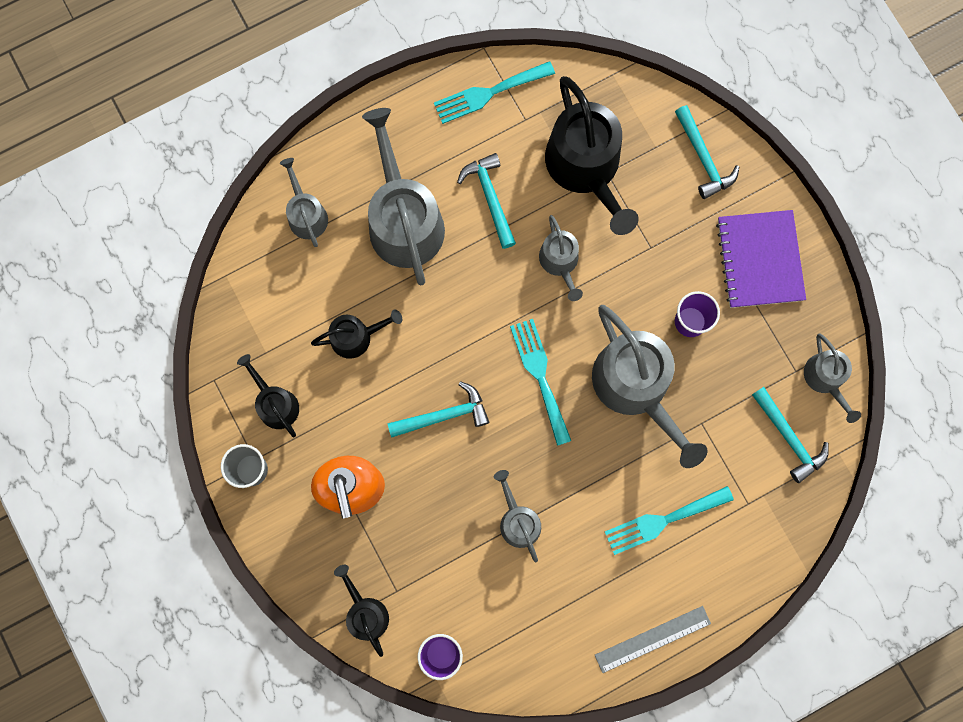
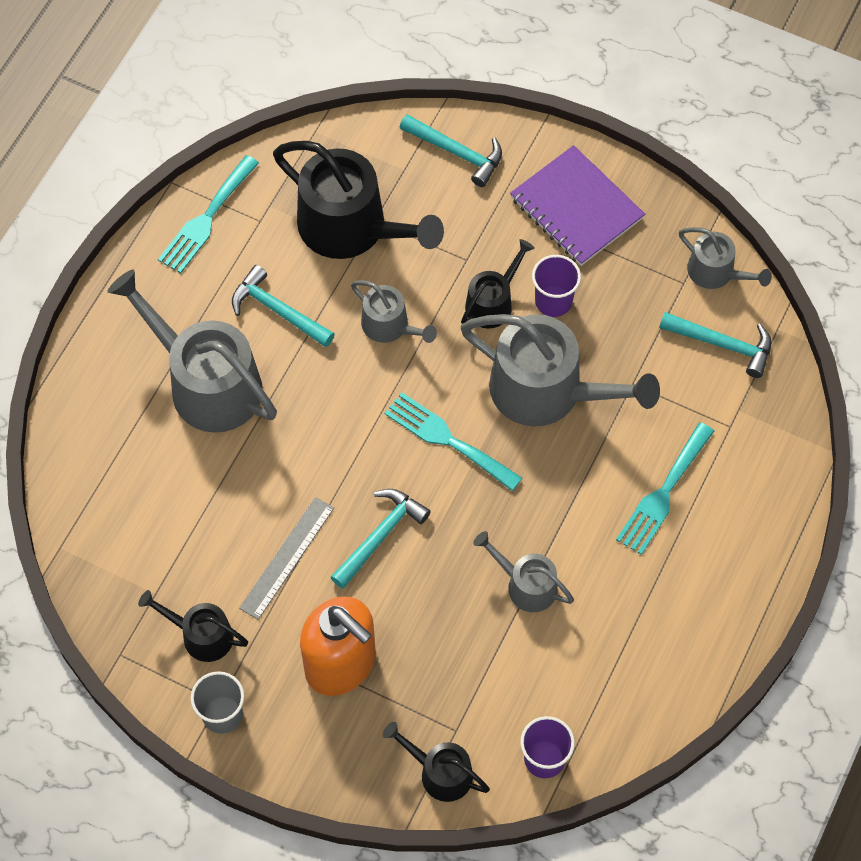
camera: 35 degrees left, 15 degrees down
(306, 214) = (103, 439): grey watering can -> none
(356, 337) = (238, 520): black watering can -> black watering can (492, 303)
(652, 639) = (736, 606): grey ruler -> grey ruler (287, 558)

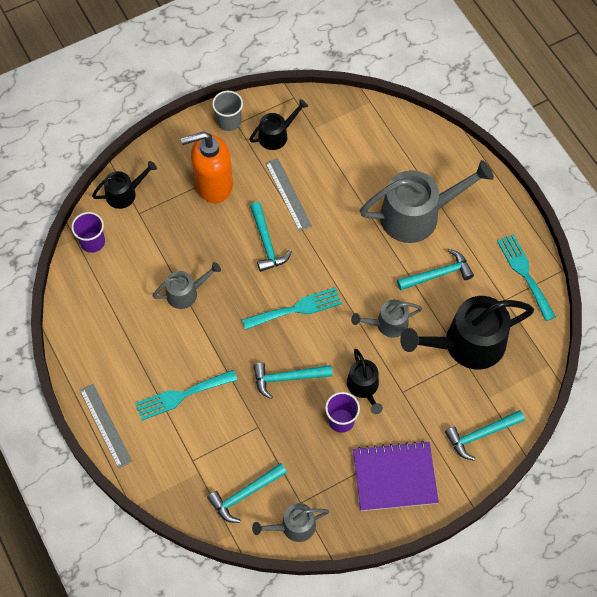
camera: 125 degrees right, 0 degrees up
(547, 391) = (287, 378): grey watering can -> turquoise hammer
(663, 493) = (181, 395): turquoise fork -> turquoise fork turned 90 degrees counterclockwise
(770, 553) = (105, 425): none -> grey ruler

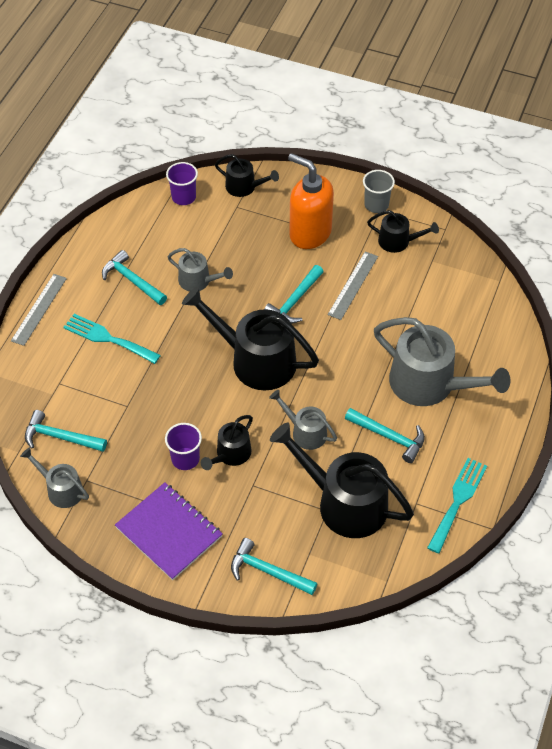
camera: 50 degrees right, 10 degrees down
(287, 378) = (188, 396): turquoise hammer -> turquoise hammer (132, 280)
(296, 309) = (256, 360): turquoise fork -> black watering can

